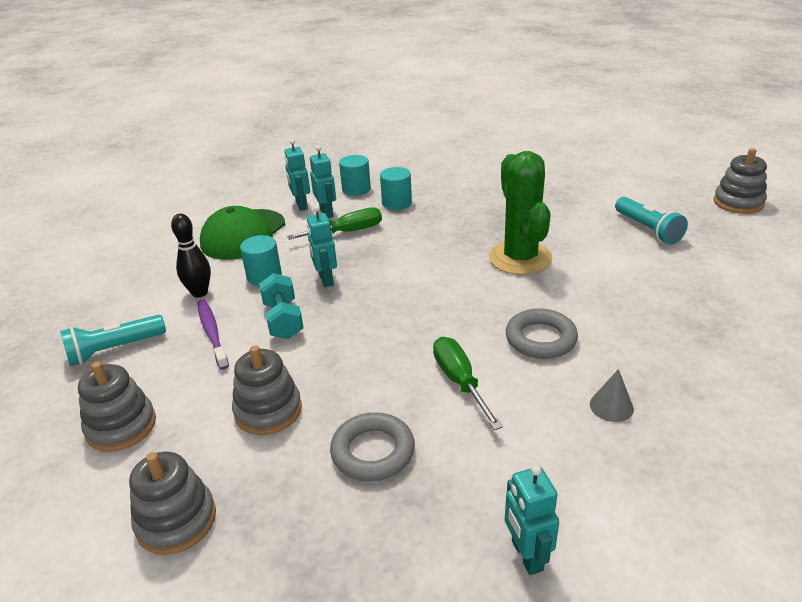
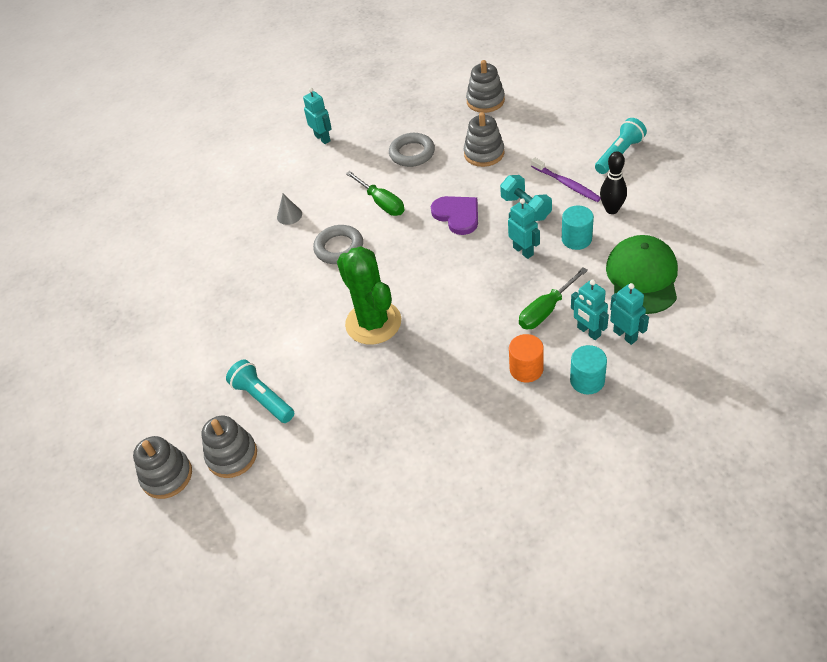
camera: 165 degrees right, 15 degrees up
(121, 426) = (558, 122): grey stacking toy -> grey stacking toy (232, 455)
(368, 335) = (457, 215): none -> purple heart
(397, 203) = (526, 369): turquoise cylinder -> orange cylinder

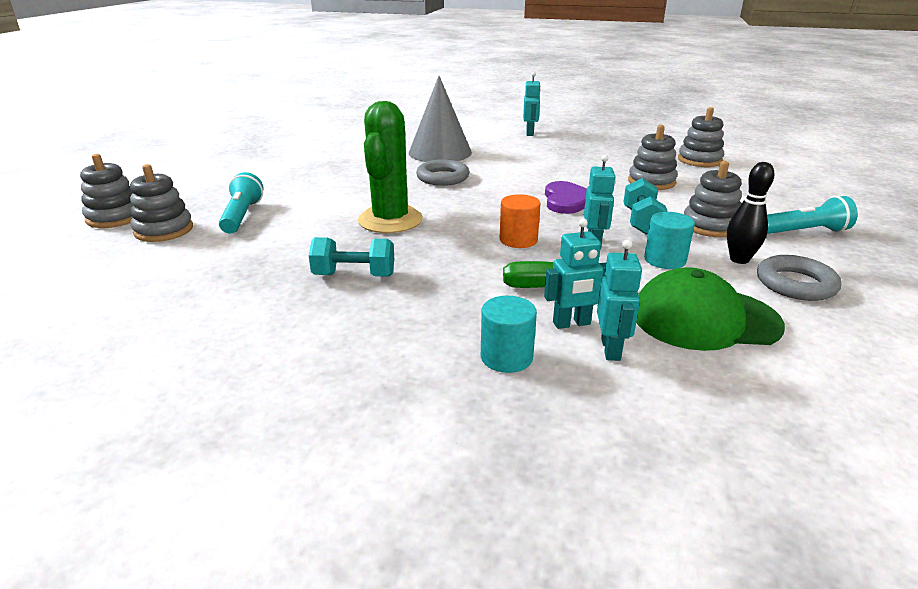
camera: 35 degrees right, 20 degrees down
(289, 215) = (440, 152): grey cone -> grey cone, size x2.50
(382, 203) = (516, 172): green screwdriver -> none
(412, 153) = (586, 161): grey ring -> grey ring (795, 284)
(429, 389) = (354, 275): none -> turquoise dumbbell
(526, 369) = (459, 312): orange cylinder -> orange cylinder (518, 240)
(567, 184) = (710, 226): purple toothbrush -> grey stacking toy
(588, 331) = (571, 323): turquoise robot -> turquoise robot turned 105 degrees counterclockwise
(642, 277) = (705, 319): green cap -> green cap turned 135 degrees counterclockwise

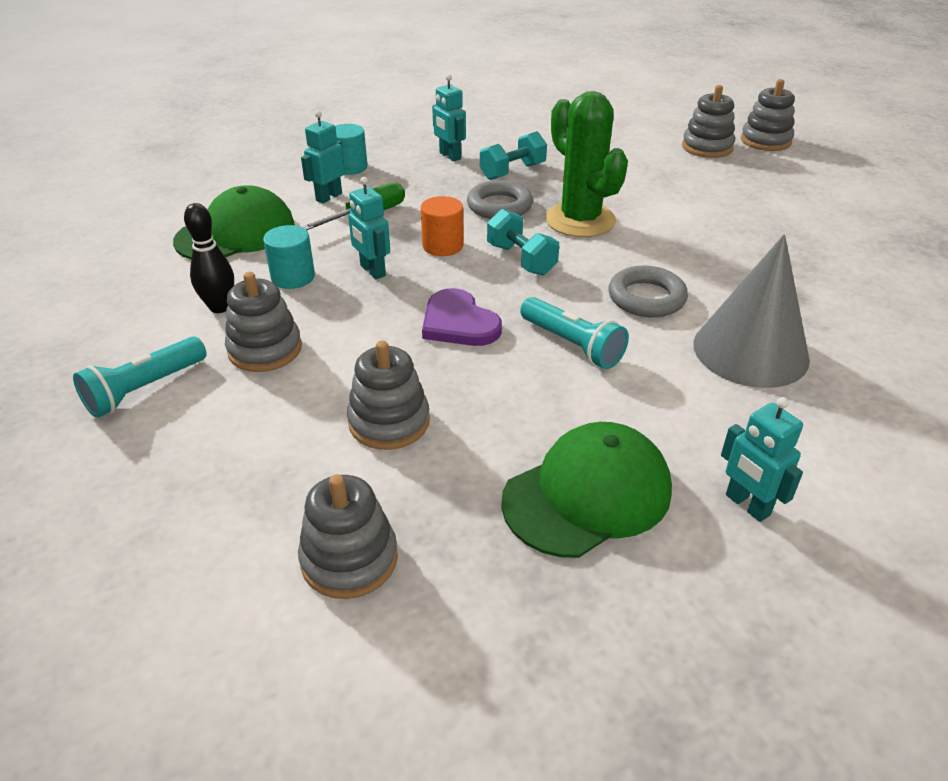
camera: 140 degrees right, 10 degrees up
(242, 216) = (694, 176): turquoise flashlight -> turquoise flashlight (572, 345)
(585, 147) = (587, 495): none -> green cap
(611, 349) = (291, 192): turquoise robot -> turquoise robot (449, 156)
(641, 222) = (347, 322): turquoise dumbbell -> turquoise dumbbell (521, 259)
(795, 284) = (161, 297): grey ring -> grey ring (499, 206)

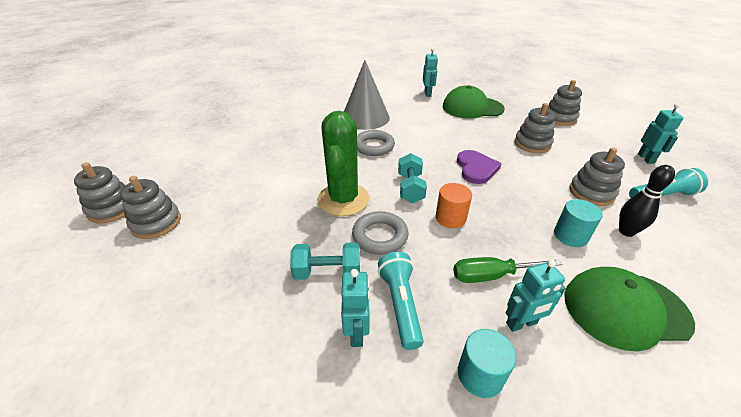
camera: 145 degrees left, 0 degrees up
(372, 271) = (510, 218): turquoise robot -> turquoise robot (646, 158)
(572, 345) = (431, 142): turquoise flashlight -> turquoise flashlight (400, 304)

